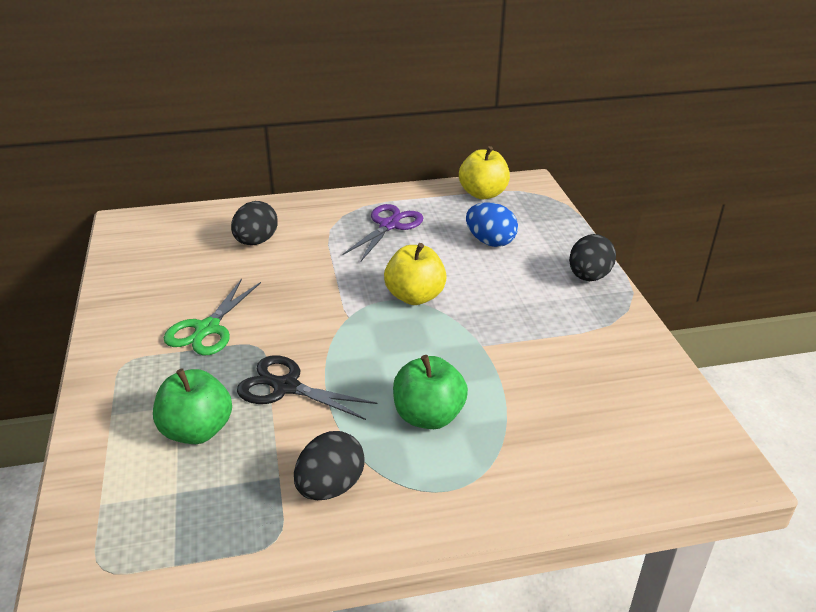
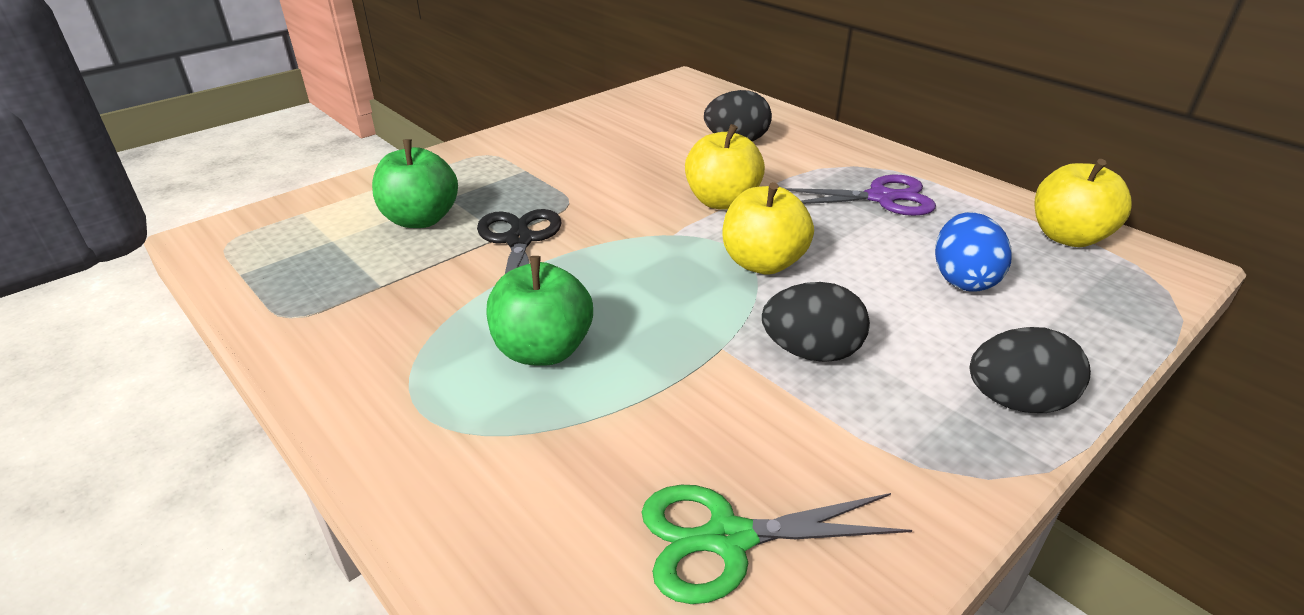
camera: 60 degrees right, 0 degrees up
(207, 329) = (571, 170): green scissors -> green scissors (728, 539)
(330, 281) = (722, 201): none -> yellow apple
(330, 487) = (381, 322): black egg -> black egg (811, 352)

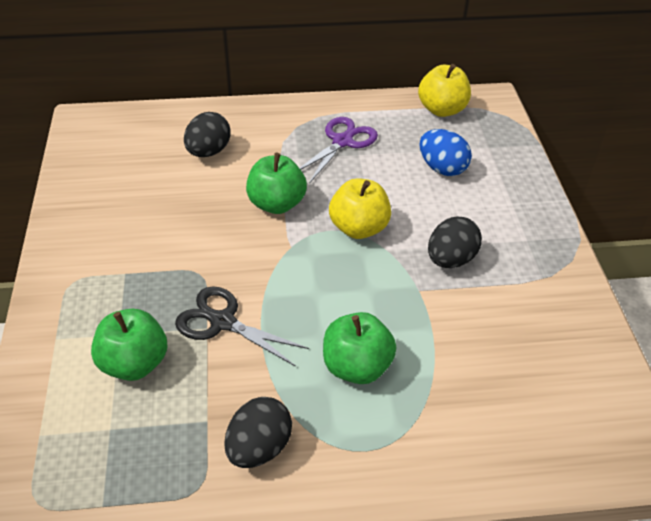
camera: 55 degrees left, 10 degrees up
(722, 201) = (276, 204): yellow apple -> green apple
(728, 539) = (550, 366): green scissors -> none
(1016, 401) = (537, 218): black egg -> black egg (259, 447)

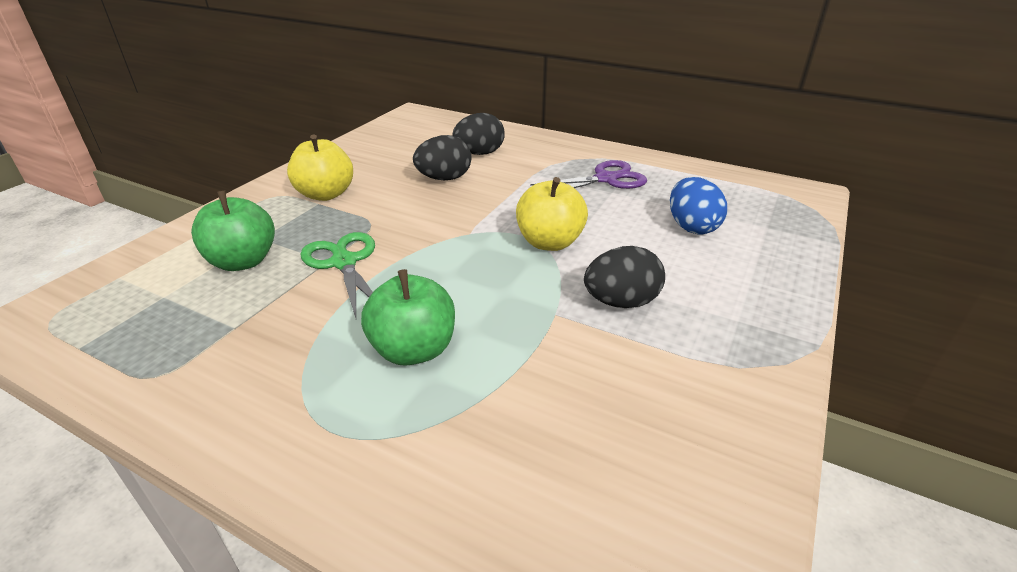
camera: 35 degrees right, 10 degrees down
(223, 322) = (344, 263): black scissors -> green scissors
(259, 447) = (243, 371): black egg -> black egg (444, 178)
(276, 204) = (493, 201): green apple -> none
(442, 109) = (739, 185): yellow apple -> yellow apple (325, 194)

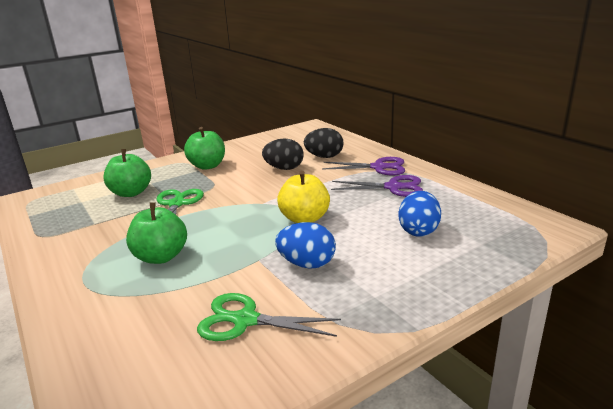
camera: 30 degrees right, 10 degrees down
(325, 194) = (207, 166): yellow apple -> green apple
(561, 156) = (378, 167): none -> purple scissors
(621, 302) = (307, 264): black egg -> blue egg
(636, 402) = (245, 320): none -> green scissors

